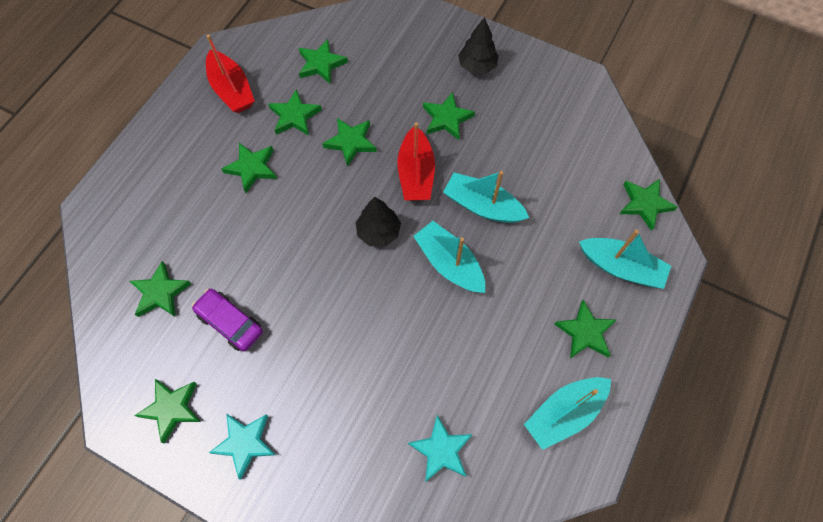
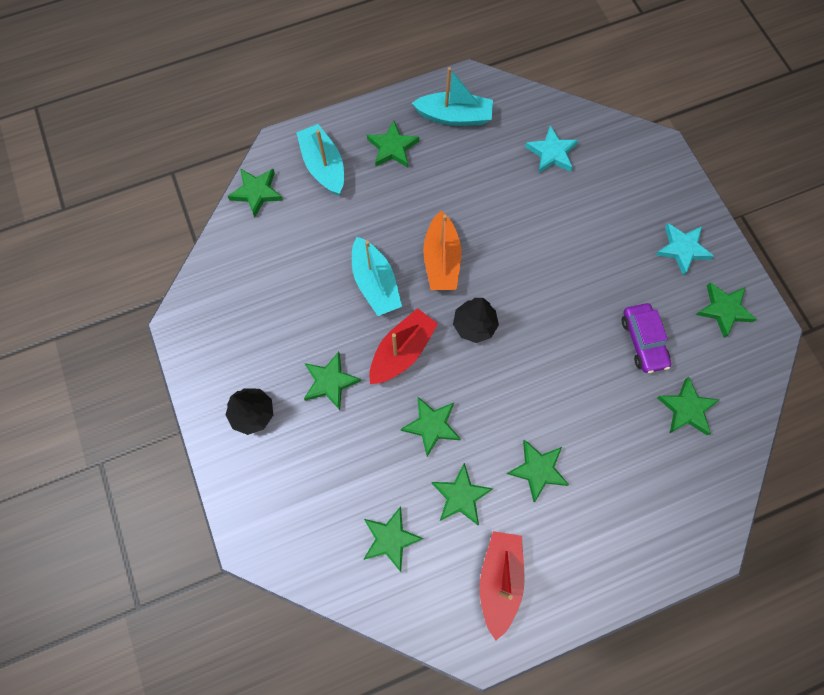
camera: 140 degrees left, 5 degrees up
(449, 263) = (441, 260): turquoise boat -> orange boat

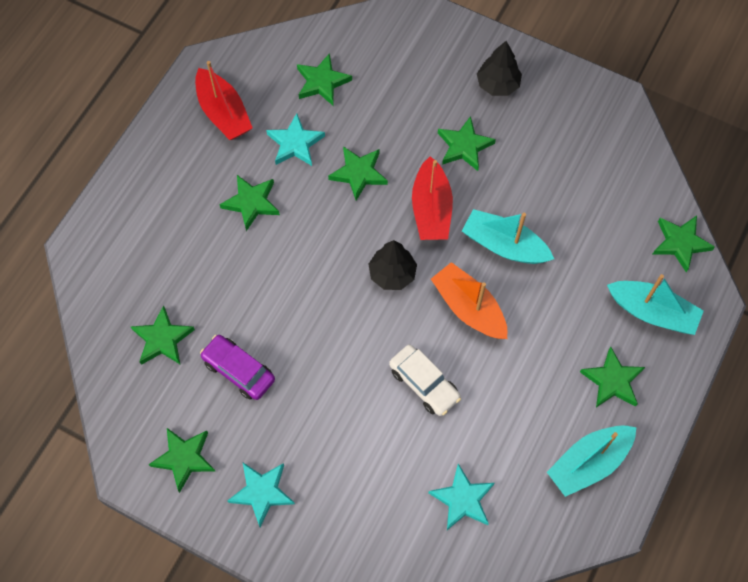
camera: 140 degrees right, 5 degrees down
(461, 496) = (295, 143): green star -> turquoise star
(517, 235) = (424, 383): none -> white car

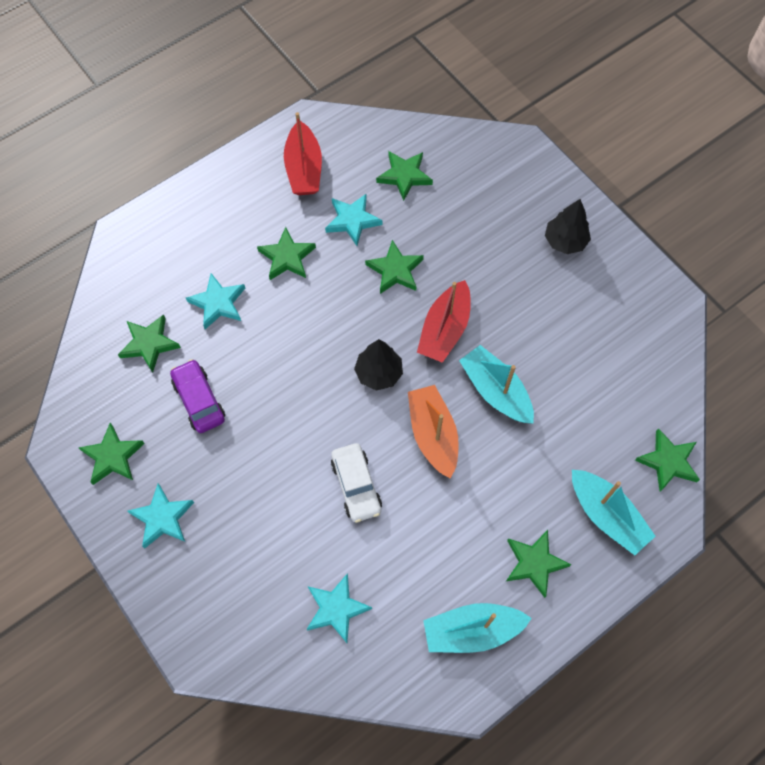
camera: 25 degrees right, 0 degrees up
(208, 273) = (218, 303): none -> turquoise star
(464, 146) = (505, 285): green star -> none

